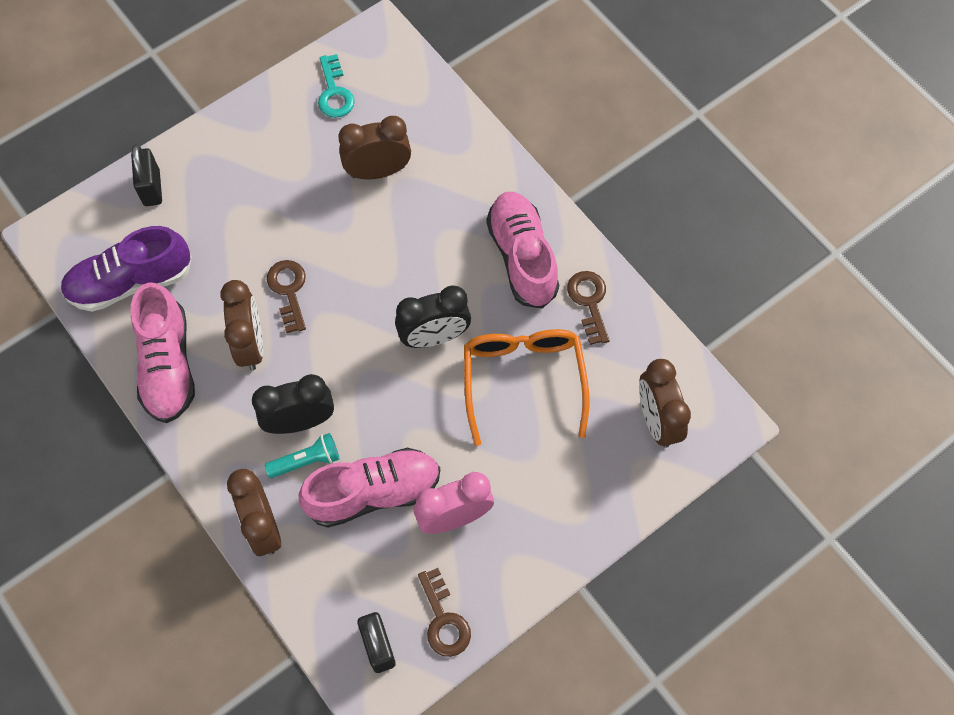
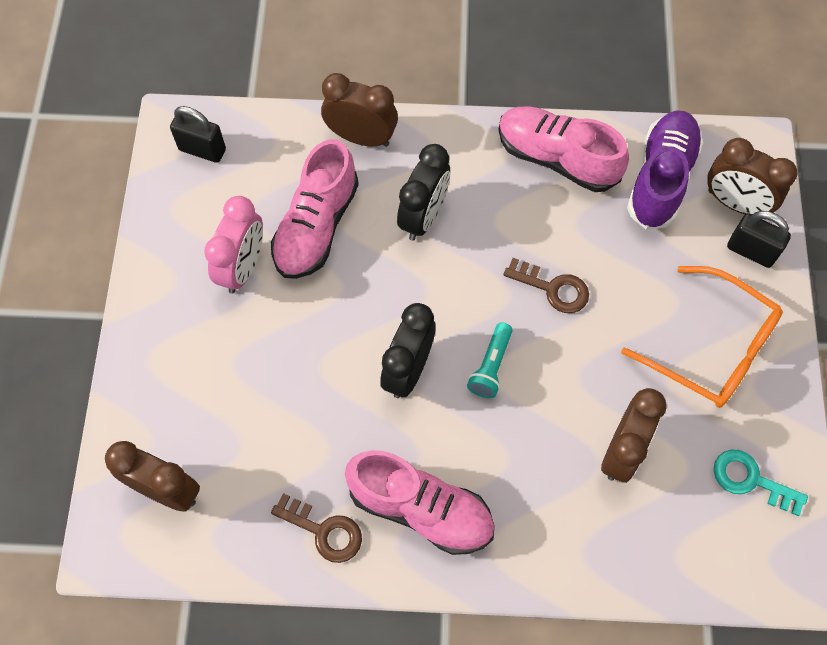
camera: 130 degrees right, 0 degrees up
(250, 344) = (525, 227): brown clock -> brown clock (735, 203)
(306, 461) = (386, 199): turquoise flashlight -> turquoise flashlight (491, 366)
(443, 620) = (177, 203): brown key -> none
(523, 380) = (304, 410): orange glasses -> orange glasses (712, 348)

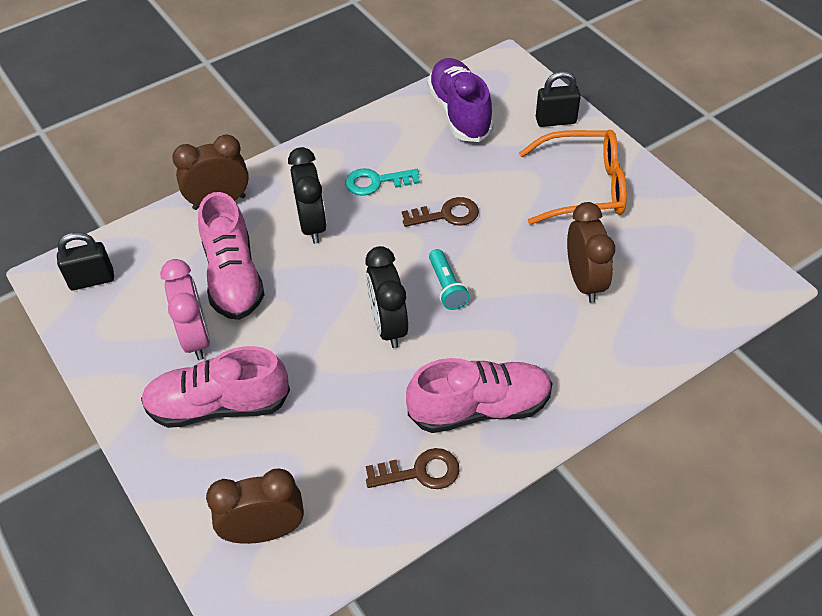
camera: 35 degrees left, 15 degrees down
(556, 158) = (378, 139): pink shoe -> pink shoe (218, 405)
(735, 203) = (520, 100): brown clock -> none
(751, 480) = (680, 246): turquoise key -> turquoise key (376, 182)

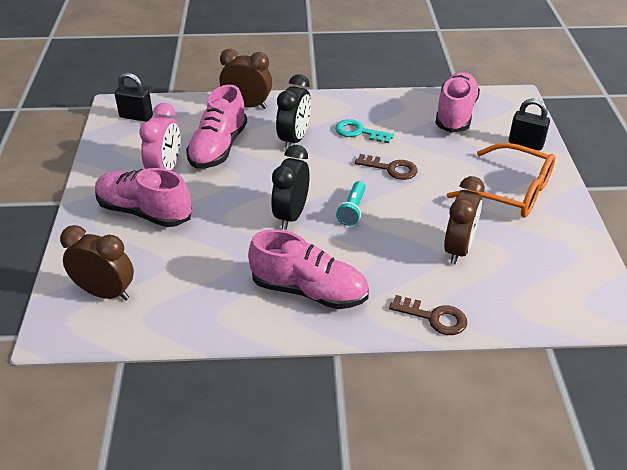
camera: 30 degrees right, 10 degrees down
(420, 472) = (233, 309): brown key -> brown key (434, 317)
(459, 113) = (455, 114): purple shoe -> pink shoe

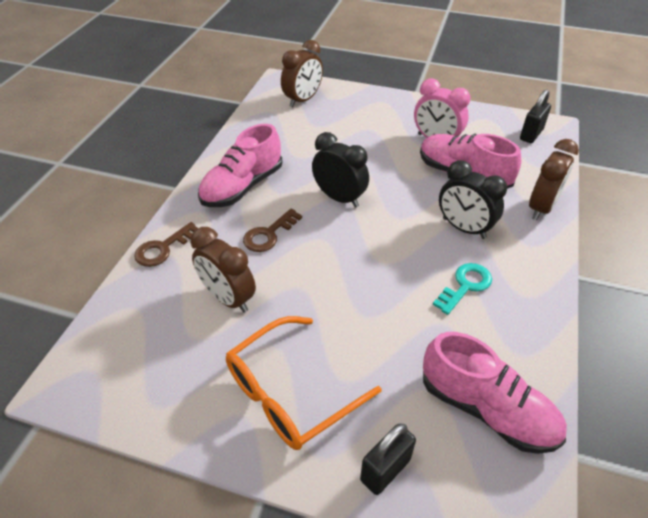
camera: 110 degrees right, 5 degrees up
(144, 212) = (383, 124): pink shoe -> none
(352, 210) = (327, 239): turquoise flashlight -> none
(391, 169) = (382, 291): brown key -> brown key (269, 234)

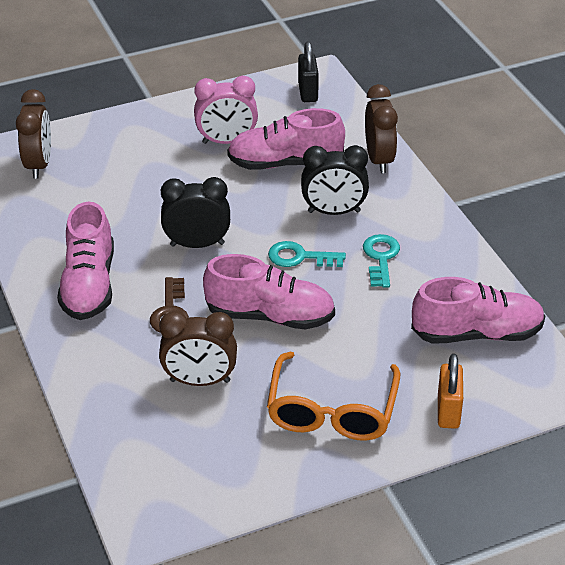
camera: 40 degrees left, 5 degrees down
(163, 248) = (84, 380): brown key -> none
(331, 280) = (270, 316): none -> pink shoe
(385, 470) = (448, 411): black padlock -> orange padlock
(401, 248) = (300, 257): none -> turquoise key

